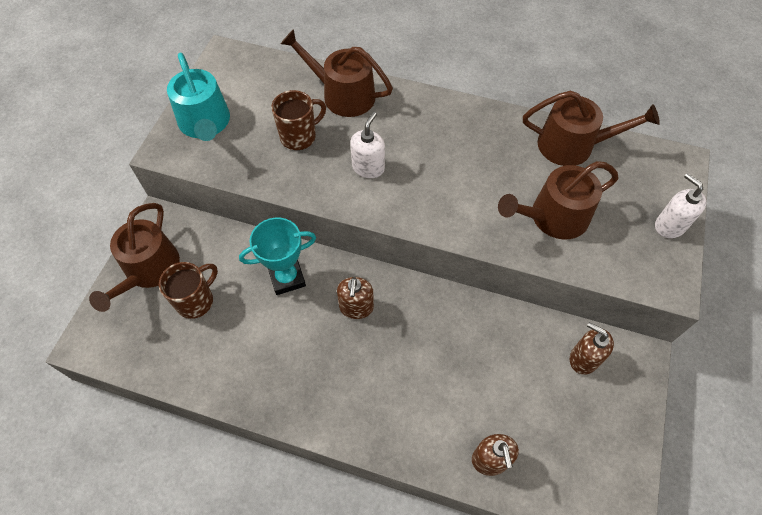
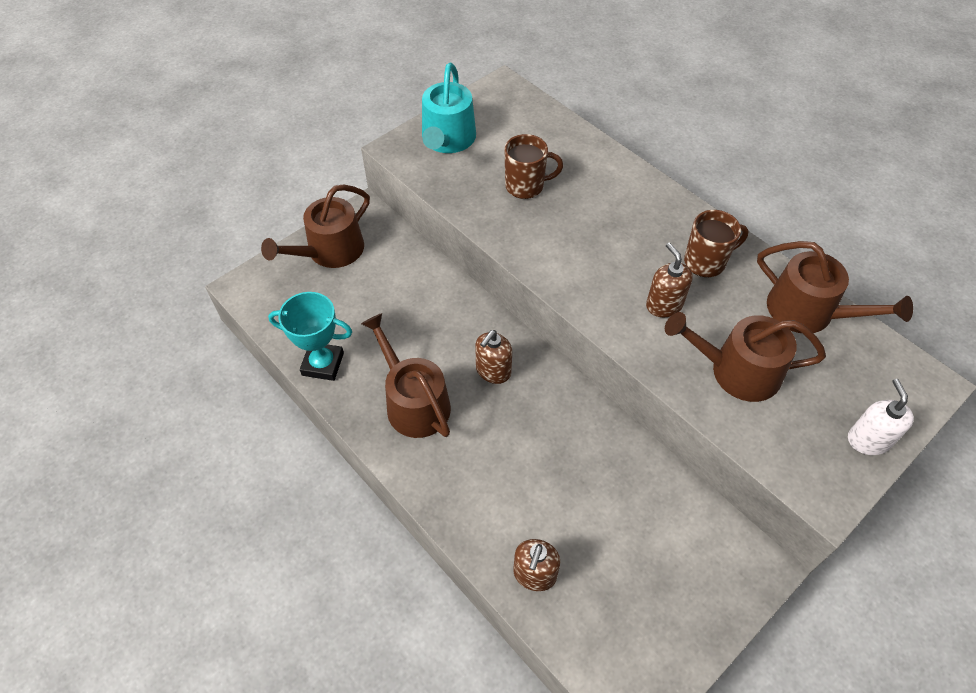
camera: 30 degrees right, 5 degrees down
(196, 301) = (353, 295): brown mug -> brown mug (706, 262)
(287, 278) = (445, 314): turquoise trophy -> turquoise trophy (323, 364)
(342, 95) = (592, 165): brown watering can -> brown watering can (413, 402)
(368, 167) = (574, 241): white soap dispenser -> none
(583, 359) = (695, 535): brown soap dispenser -> brown soap dispenser (664, 305)

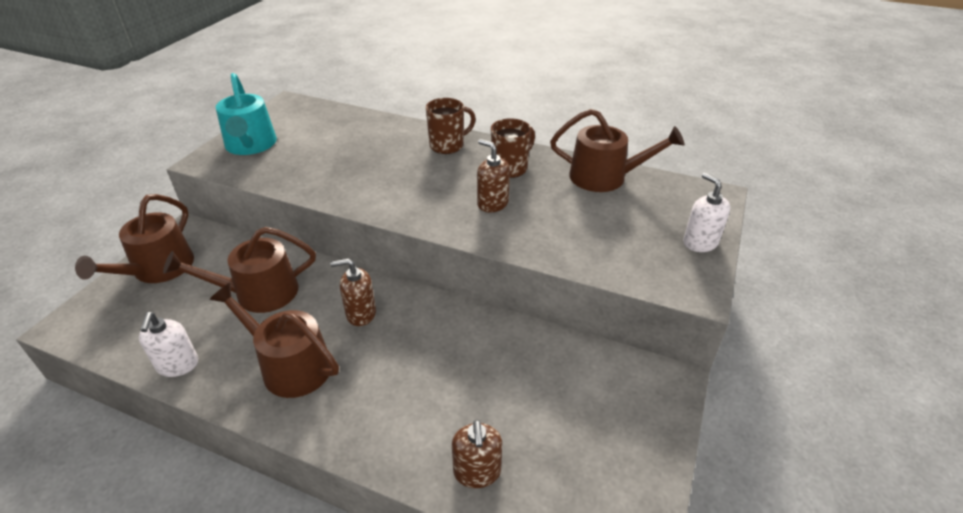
camera: 25 degrees left, 15 degrees down
(323, 364) = (178, 365): turquoise trophy -> white soap dispenser
(493, 371) = (360, 313): brown soap dispenser -> brown soap dispenser turned 75 degrees clockwise
(526, 186) = (336, 158): brown mug -> brown mug (447, 145)
(737, 371) = (575, 229): brown watering can -> brown watering can (258, 293)

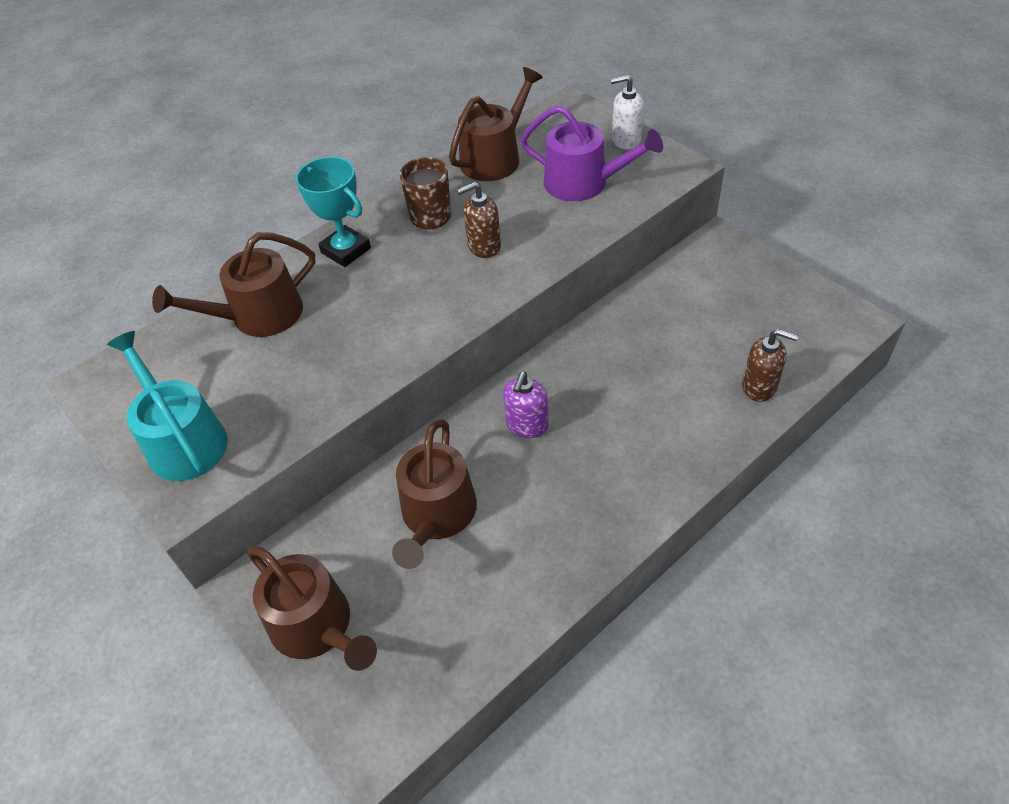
camera: 60 degrees left, 10 degrees up
(178, 365) = (518, 611): white soap dispenser -> none
(251, 145) = (183, 440): turquoise watering can -> turquoise watering can turned 135 degrees counterclockwise
(290, 365) = (572, 501): brown watering can -> brown watering can (258, 316)
(360, 313) = (527, 425): brown soap dispenser -> purple soap dispenser
(447, 145) = (346, 250): brown mug -> turquoise trophy
(614, 233) = (583, 183): none -> purple watering can

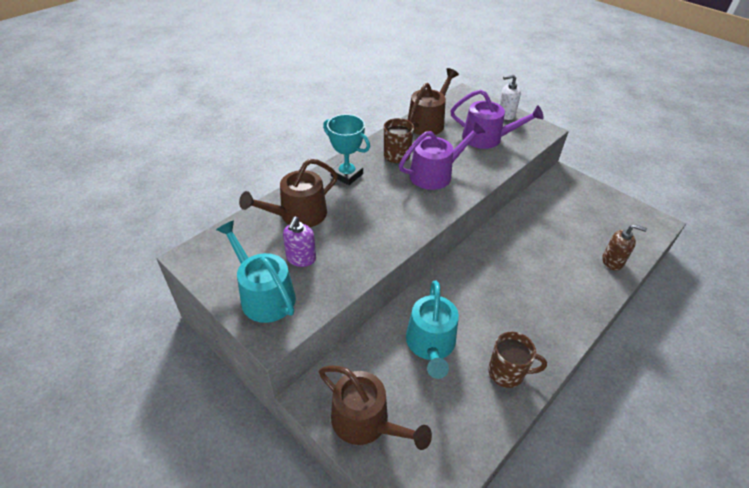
camera: 10 degrees left, 5 degrees down
(437, 515) = (431, 344): brown watering can -> turquoise watering can
(483, 246) = (435, 174): brown soap dispenser -> purple watering can
(527, 425) = (475, 286): purple soap dispenser -> purple soap dispenser (301, 258)
(542, 561) = (507, 373): none -> brown mug

